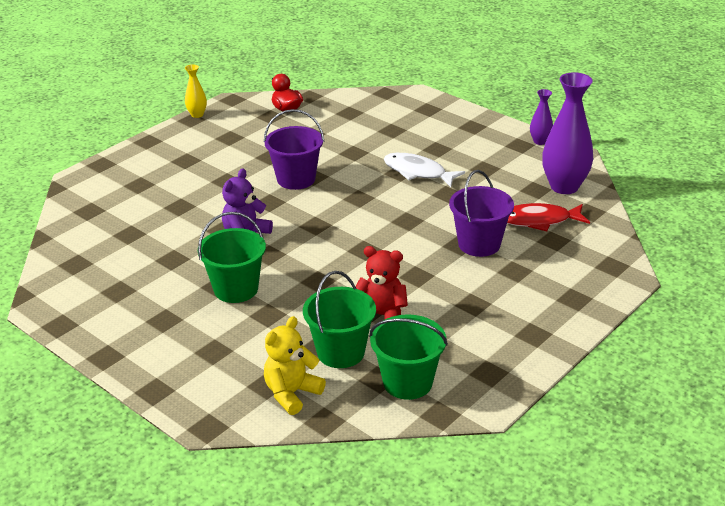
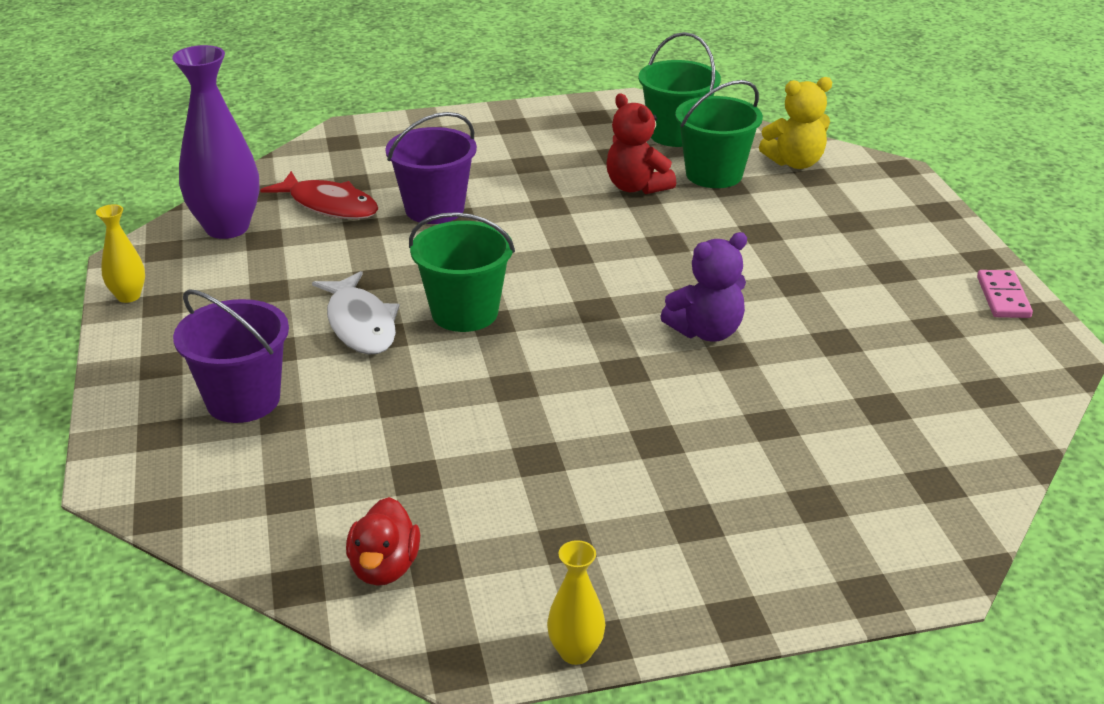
camera: 145 degrees left, 0 degrees up
(83, 329) = (1003, 297): none -> pink domino
(236, 289) = (776, 271): green bucket -> green bucket (464, 313)
(296, 179) = (544, 392): purple bucket -> purple bucket (243, 400)
(540, 141) = (128, 296): purple vase -> yellow vase

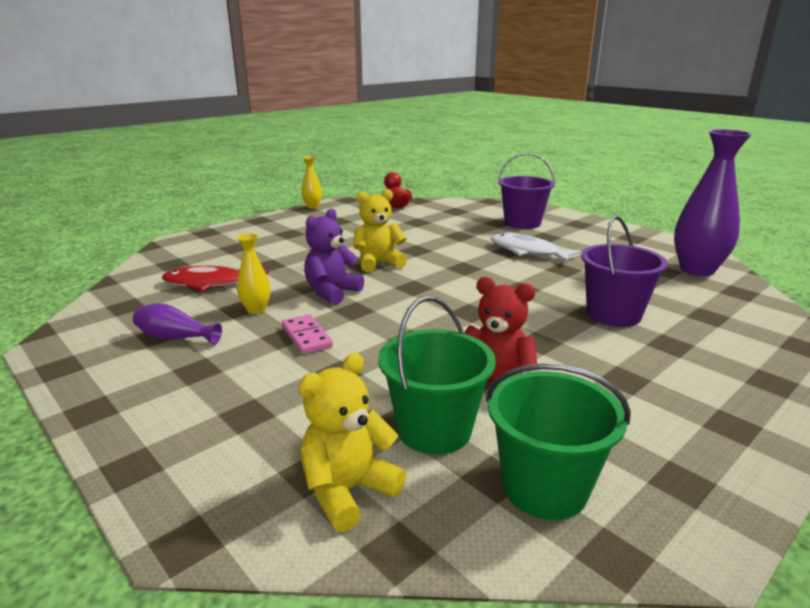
camera: 150 degrees right, 10 degrees down
(128, 296) = (653, 236): yellow vase -> yellow vase (256, 310)
(329, 205) = (680, 297): red fish -> red fish (210, 284)
(464, 313) = (485, 267): green bucket -> none
(601, 370) = (378, 263): none -> yellow teddy bear
(916, 316) = (175, 338): none -> purple vase
(1003, 297) = (86, 374): pink domino -> pink domino (306, 337)

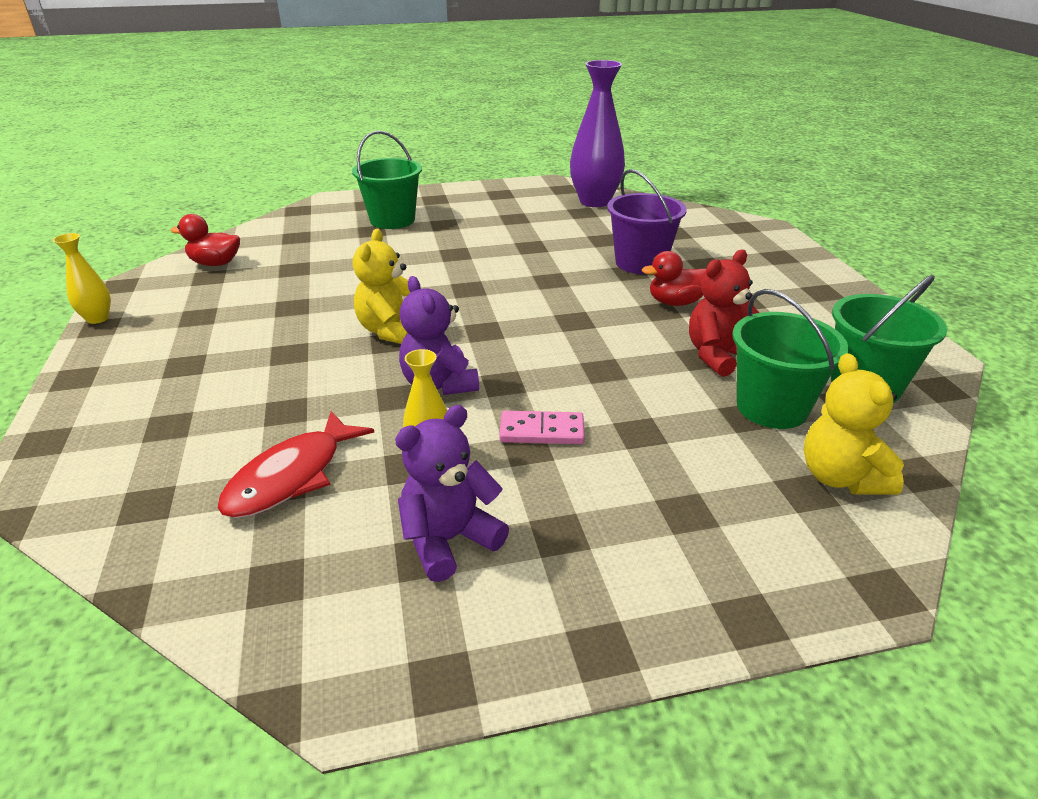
camera: 60 degrees left, 10 degrees up
(175, 338) = (449, 540): purple vase -> purple teddy bear
(522, 223) = (392, 220): purple bucket -> green bucket
(527, 252) = (470, 245): white fish -> none
(564, 345) = (675, 302): none -> red duck

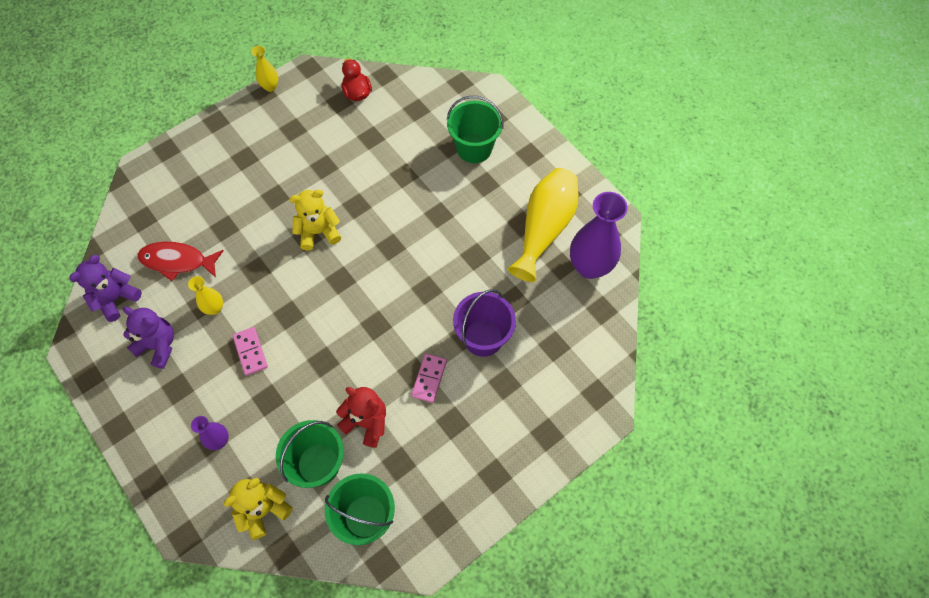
camera: 65 degrees right, 30 degrees up
(439, 384) = (274, 284): purple teddy bear -> purple teddy bear (116, 299)
(531, 210) = (544, 228): none -> yellow vase
(675, 302) = (429, 378): red duck -> pink domino
(693, 501) = (219, 440): none -> purple vase

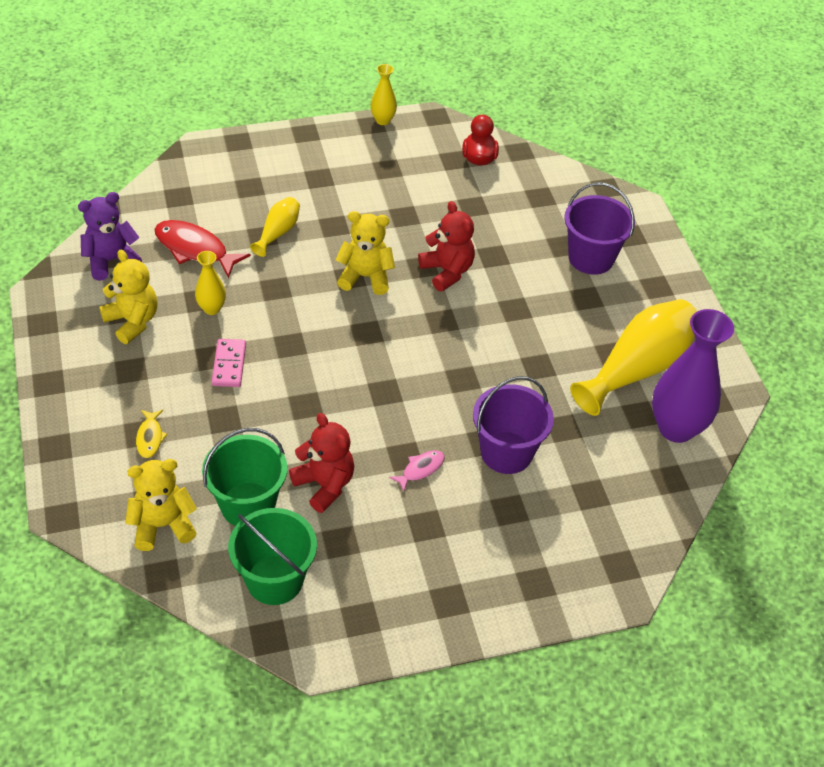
camera: 20 degrees right, 15 degrees down
(158, 346) = (132, 321): purple teddy bear -> yellow teddy bear
(219, 440) = (150, 438): purple vase -> yellow fish
(235, 220) = (278, 232): none -> yellow vase
(376, 202) = (447, 271): none -> red teddy bear
(429, 378) = (420, 469): pink domino -> pink fish
(474, 148) = (591, 258): green bucket -> purple bucket

